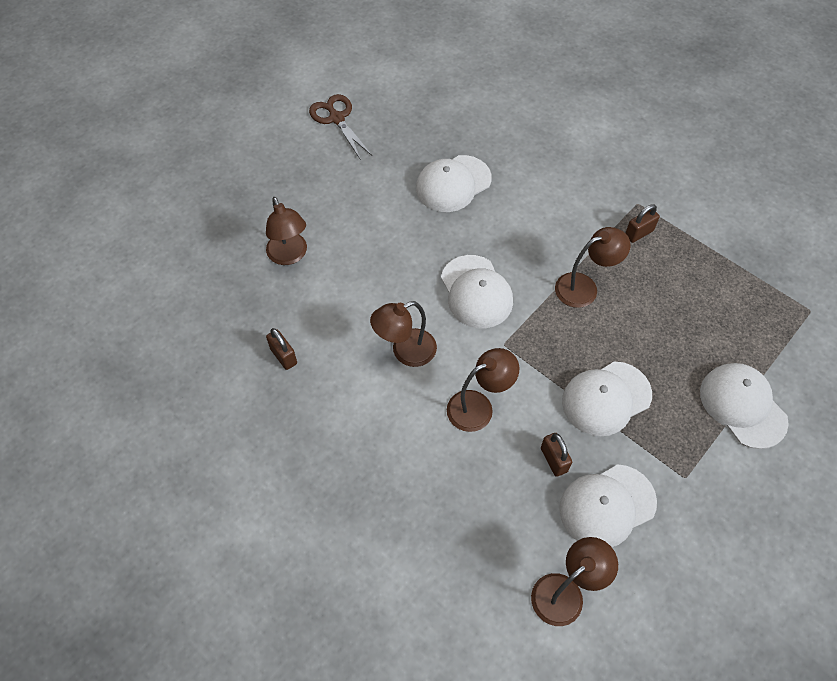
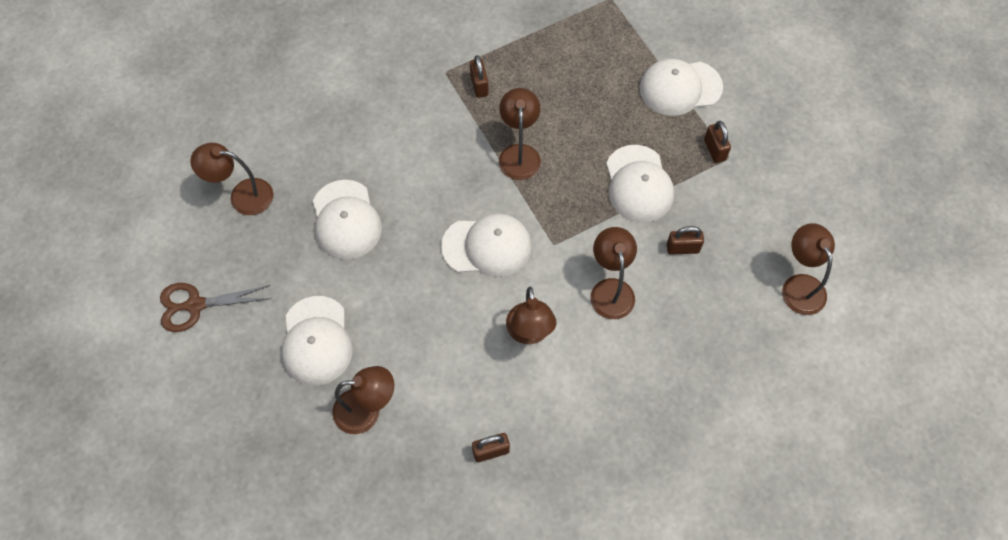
camera: 70 degrees left, 5 degrees up
(442, 111) = (242, 196): none -> brown lamp
(607, 506) = (736, 224): white cap -> white cap (316, 341)
(686, 460) = (714, 150): none -> brown padlock

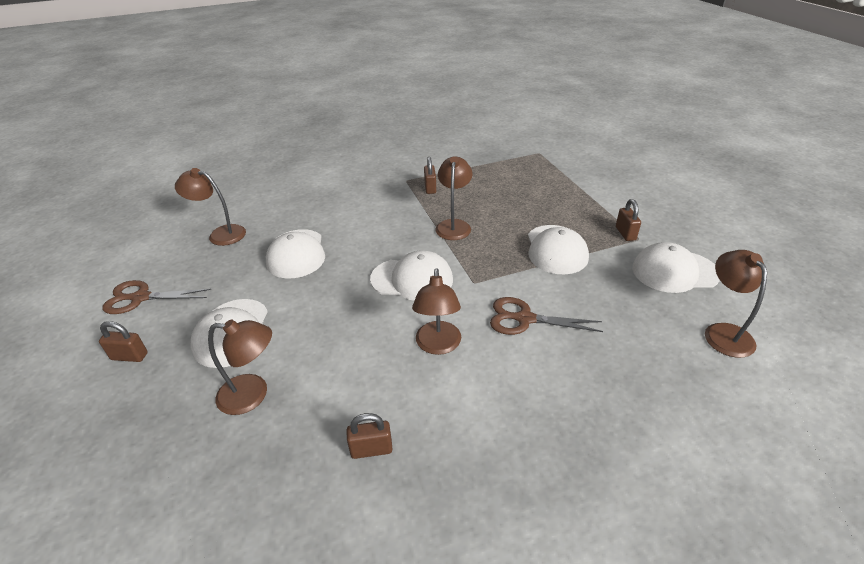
camera: 10 degrees right, 25 degrees down
(610, 289) = (524, 319): brown lamp -> brown scissors
(680, 88) = (593, 198): white cap -> white cap (674, 271)
(682, 248) = (597, 295): brown padlock -> brown padlock (129, 356)

